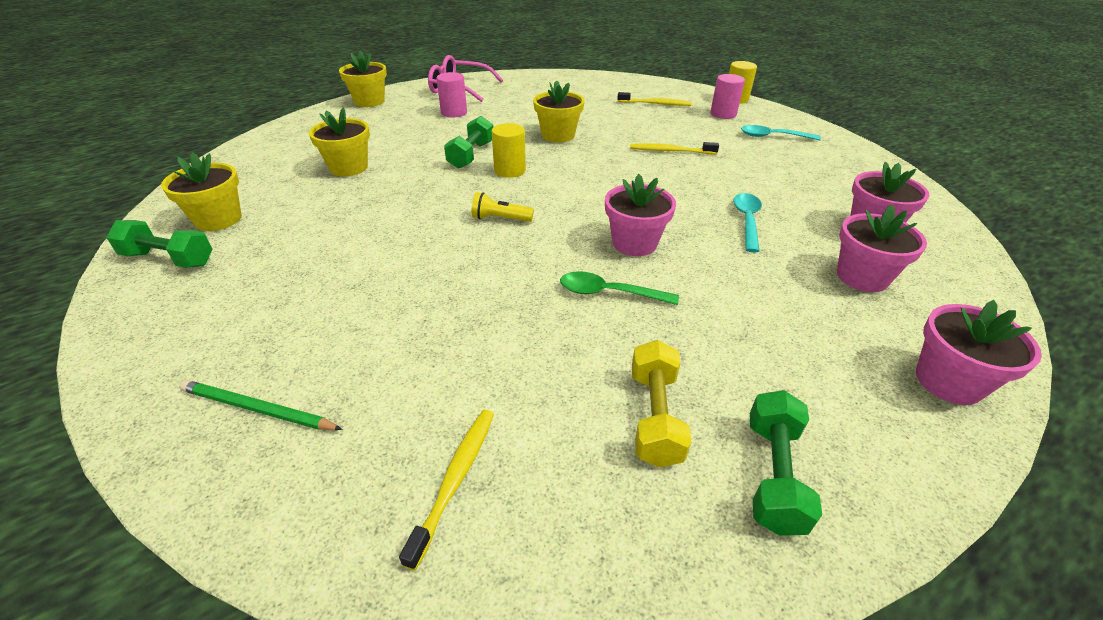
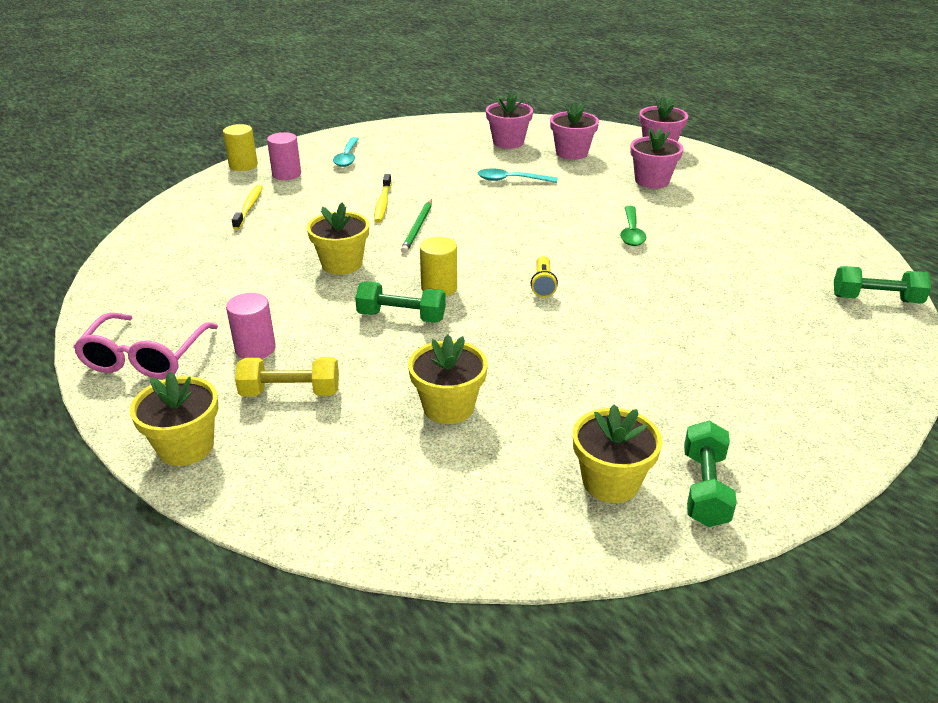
camera: 95 degrees left, 5 degrees down
(257, 409) = (835, 356): green pencil -> green pencil (417, 228)
(455, 479) = (824, 273): yellow toothbrush -> none
(634, 243) = (560, 223): pink flower pot -> pink flower pot (652, 181)
(654, 416) = (737, 219): yellow dumbbell -> yellow dumbbell (290, 392)
(773, 474) = (753, 192): green dumbbell -> green dumbbell (876, 299)

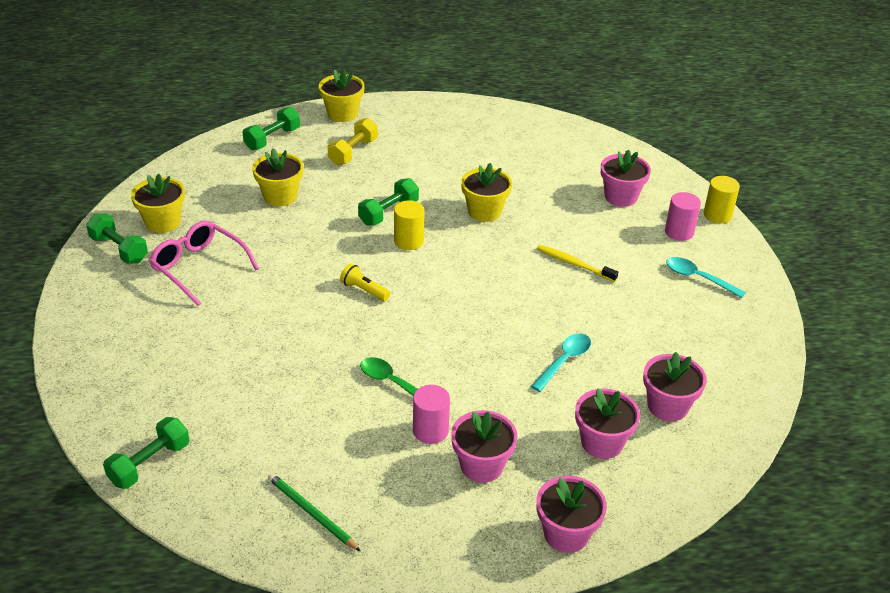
camera: 120 degrees right, 5 degrees up
(145, 358) = (438, 117): pink glasses -> pink glasses (198, 267)
(249, 207) = (620, 197): yellow toothbrush -> pink flower pot
(255, 348) = (410, 152): pink cylinder -> pink cylinder (430, 430)
(313, 485) = (272, 139): none -> green dumbbell
(417, 228) = (511, 265): green pencil -> green pencil (311, 513)

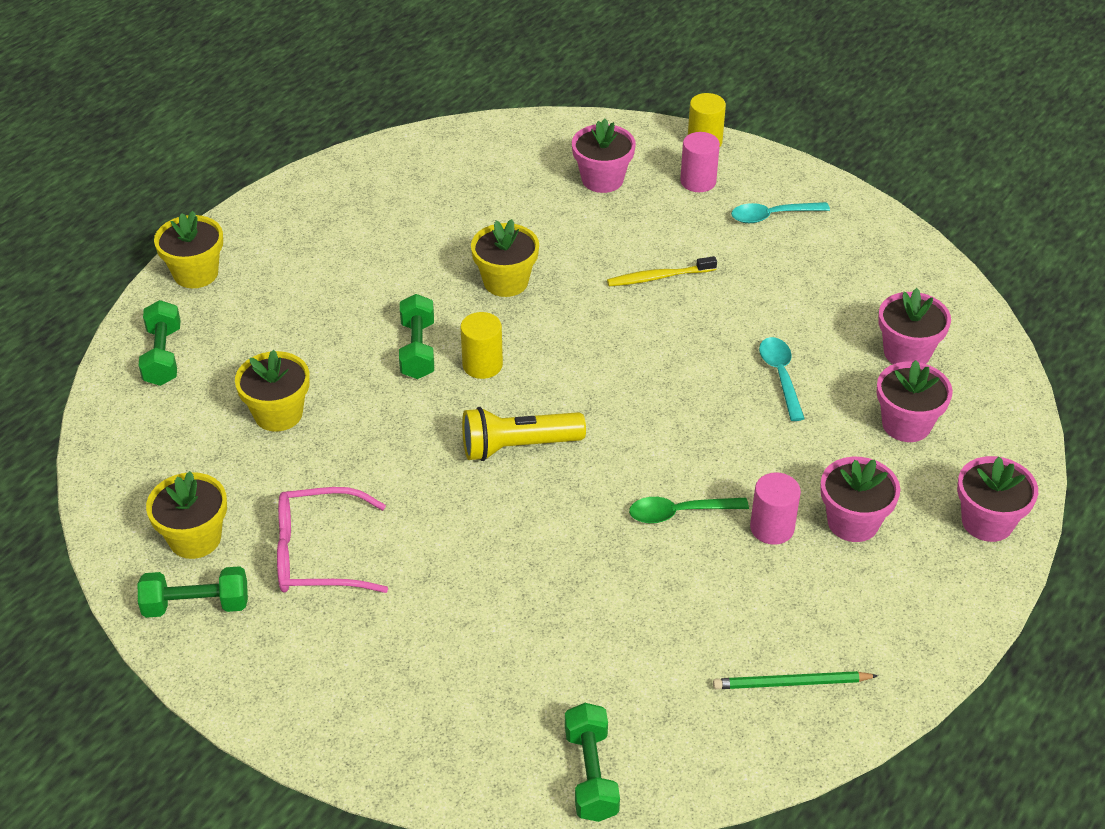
camera: 45 degrees left, 5 degrees up
(353, 152) = (277, 309): yellow dumbbell -> none
(364, 290) = (518, 446): yellow flashlight -> yellow flashlight, size x1.72

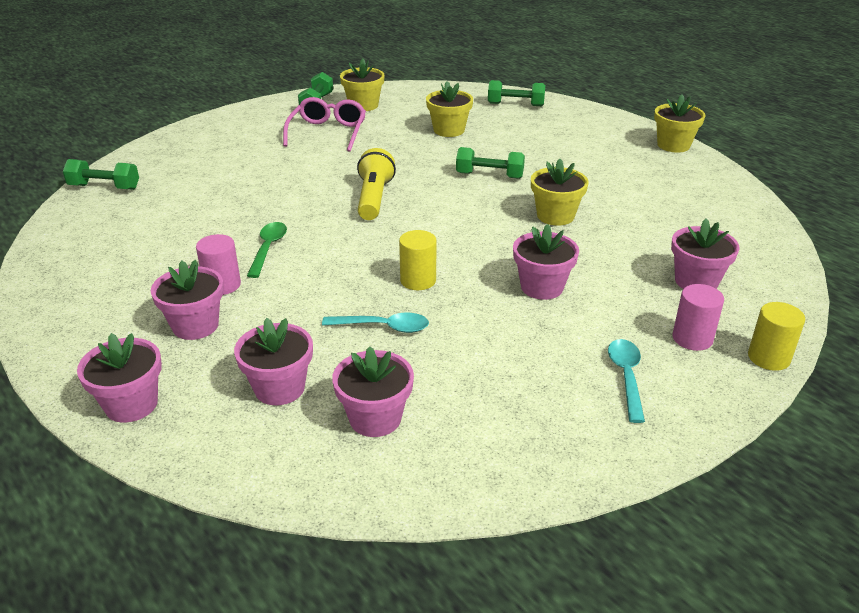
camera: 105 degrees right, 10 degrees down
(196, 273) = (592, 116): yellow flower pot -> yellow flower pot (673, 145)
(482, 365) = (463, 196): yellow cylinder -> yellow cylinder (418, 280)
(658, 277) = (542, 287): yellow toothbrush -> pink flower pot
(791, 683) = (88, 263): green pencil -> none

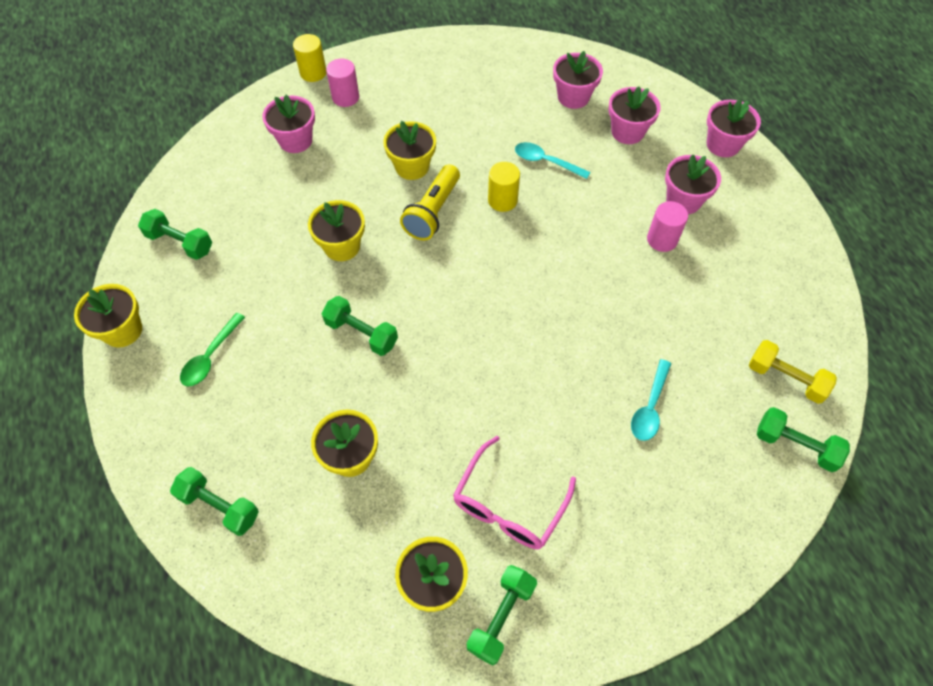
camera: 160 degrees left, 25 degrees up
(102, 217) = (785, 378): none -> yellow dumbbell
(268, 249) = (618, 276): green spoon -> green spoon (211, 356)
(374, 198) = (499, 327): yellow flashlight -> yellow flashlight (433, 212)
(542, 287) = (412, 167): pink flower pot -> yellow flower pot
(626, 377) = (410, 83): turquoise spoon -> turquoise spoon (650, 407)
(700, 190) = (180, 242): none -> green dumbbell

